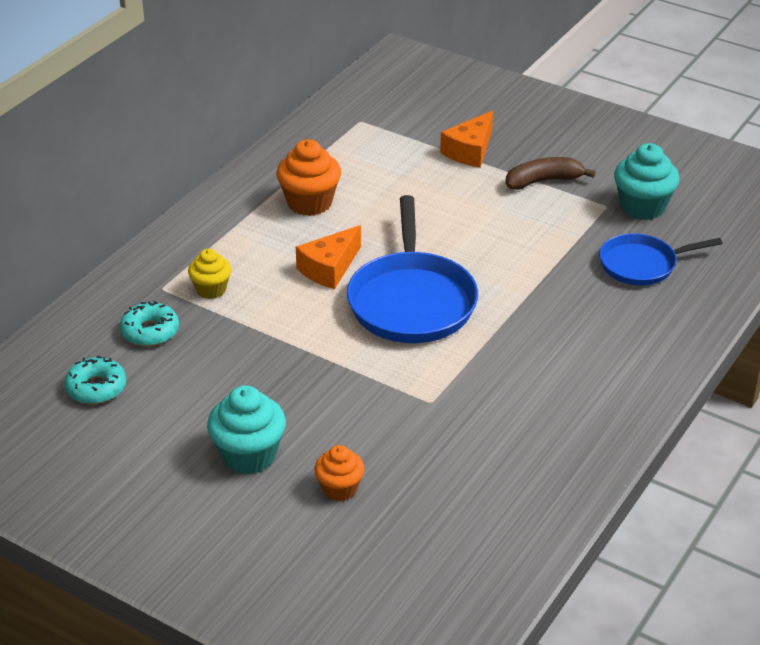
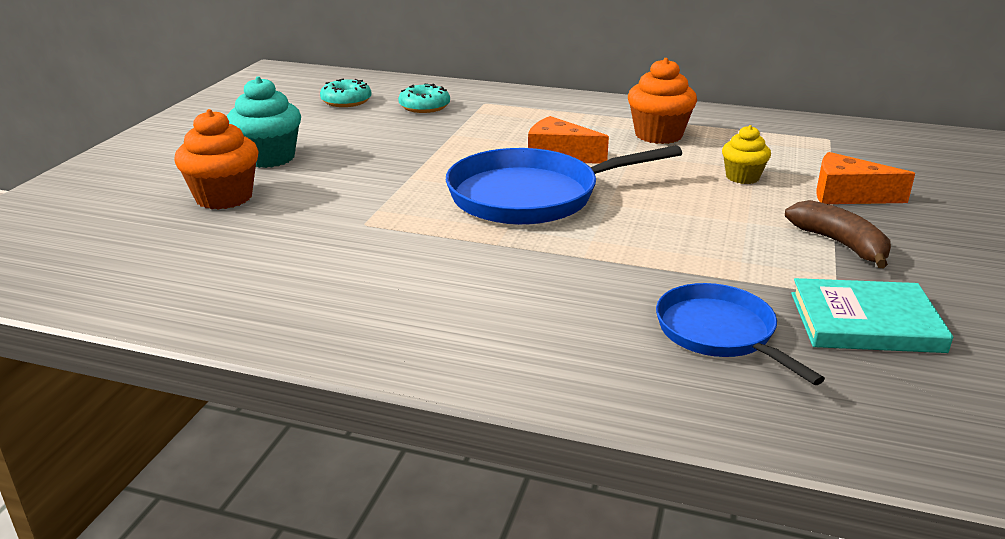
camera: 75 degrees right, 10 degrees down
(211, 289) = (494, 117): yellow cupcake -> yellow cupcake (742, 177)
(339, 489) = (224, 197): orange cupcake -> orange cupcake, size x1.60
(642, 207) = (865, 322): turquoise cupcake -> turquoise book

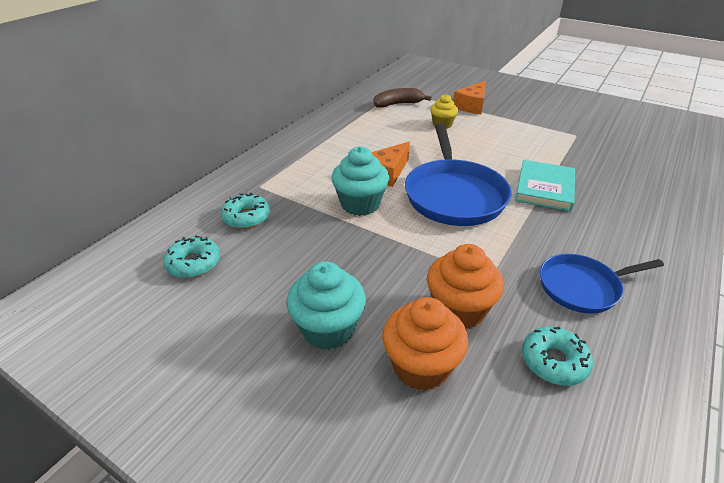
camera: 75 degrees left, 10 degrees up
(229, 259) = (554, 361): none -> turquoise donut
(476, 149) = (360, 204): none -> turquoise cupcake
(658, 135) = (368, 133): orange cupcake -> orange cupcake (459, 310)
(719, 333) = (620, 170): blue pan -> blue pan (582, 287)
(840, 244) = (526, 121): brown banana -> brown banana (398, 104)
(865, 322) = (602, 136): turquoise book -> turquoise book (544, 188)

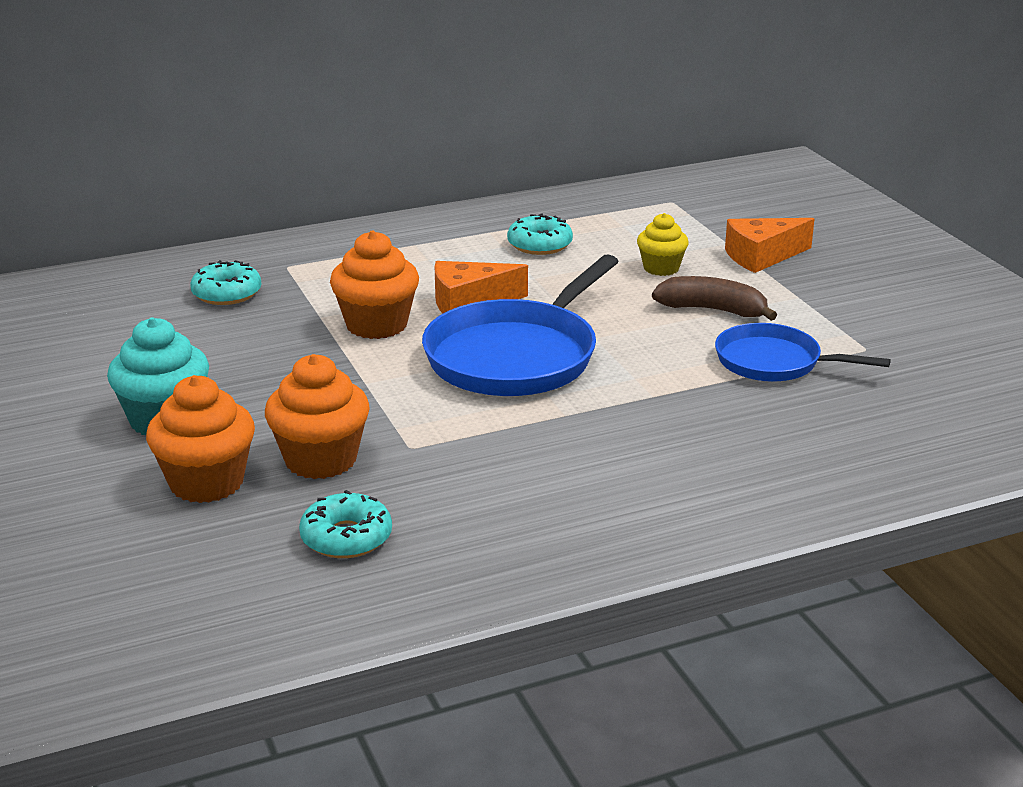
camera: 35 degrees right, 10 degrees down
(194, 263) = (116, 317): turquoise donut -> turquoise donut (539, 245)
(360, 204) = (376, 325): turquoise cupcake -> orange cupcake
(398, 104) = (640, 221): brown banana -> brown banana (713, 310)
(544, 188) = (665, 393): turquoise book -> none
(582, 287) = (505, 500): blue pan -> blue pan (774, 362)

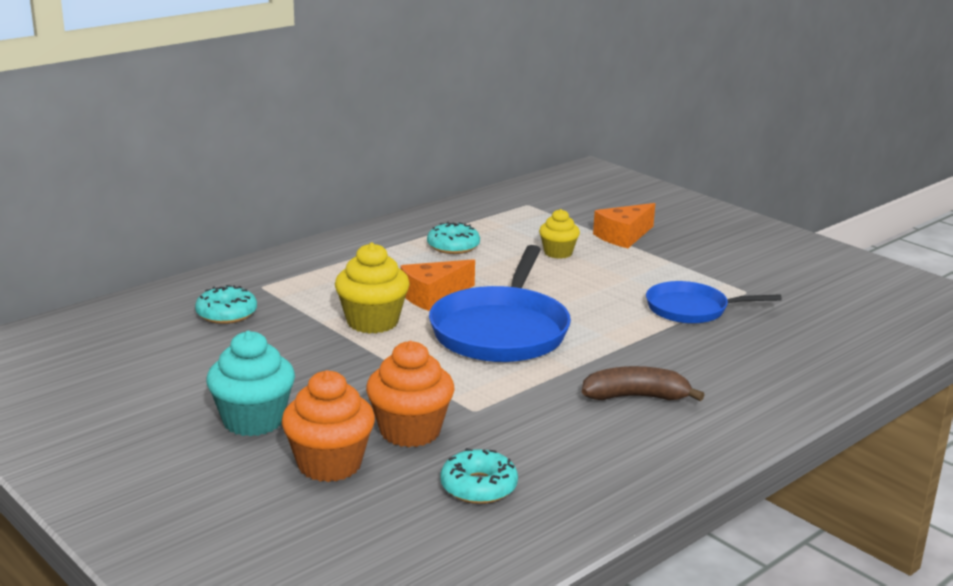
camera: 20 degrees left, 5 degrees down
(376, 325) = (372, 322): orange cupcake -> yellow cupcake
(713, 310) = (619, 278): brown banana -> brown banana (636, 397)

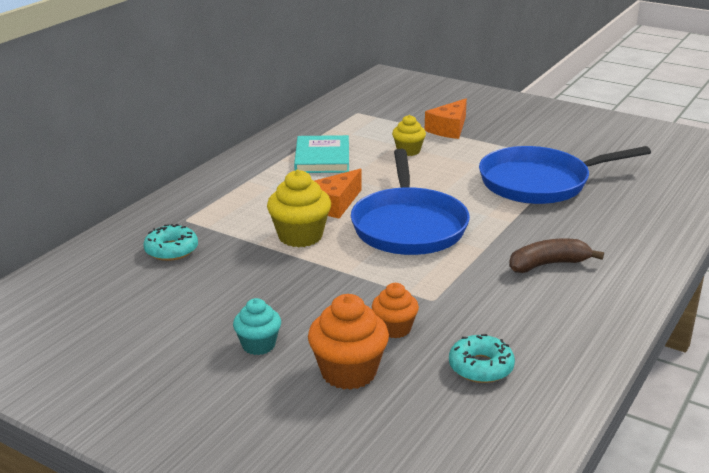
camera: 15 degrees left, 5 degrees up
(253, 421) = (258, 345): turquoise cupcake -> turquoise cupcake, size x0.63
(410, 431) = (394, 329): orange cupcake -> orange cupcake, size x0.63
(453, 246) = (322, 158): turquoise donut -> turquoise book
(691, 309) = (539, 182): blue pan -> blue pan, size x1.65

